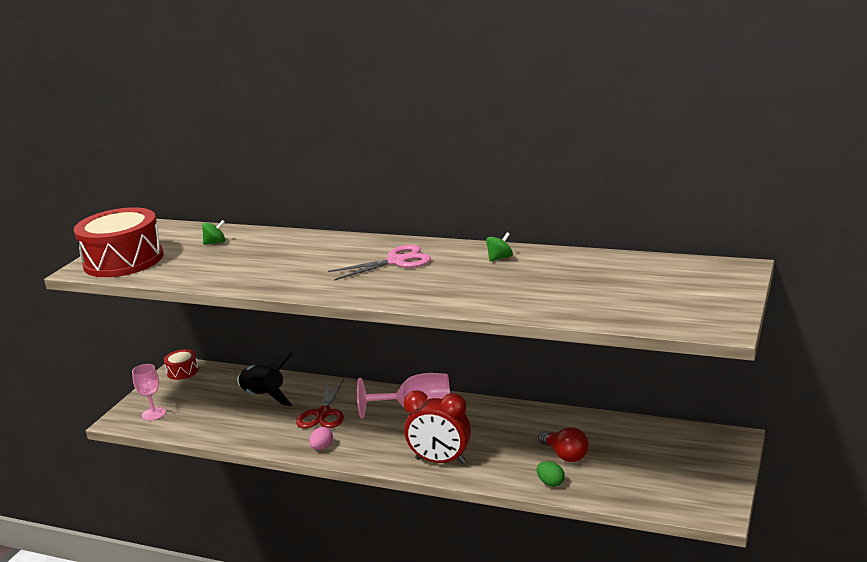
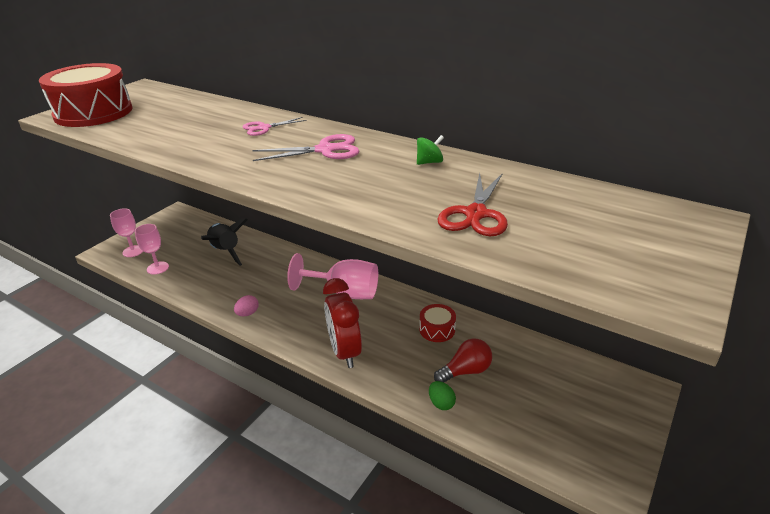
camera: 10 degrees right, 10 degrees up
(182, 371) = (176, 216): red drum -> red drum (437, 329)
(194, 424) = (157, 268): none -> pink goblet
(215, 242) = (180, 107): green spinning top -> none
(321, 250) = (264, 128): none -> pink scissors
(323, 414) = (265, 278): red scissors -> red scissors (475, 214)
(440, 461) = (344, 352): red clock -> red clock turned 45 degrees clockwise
(565, 455) = (465, 371): red light bulb -> red light bulb turned 90 degrees counterclockwise

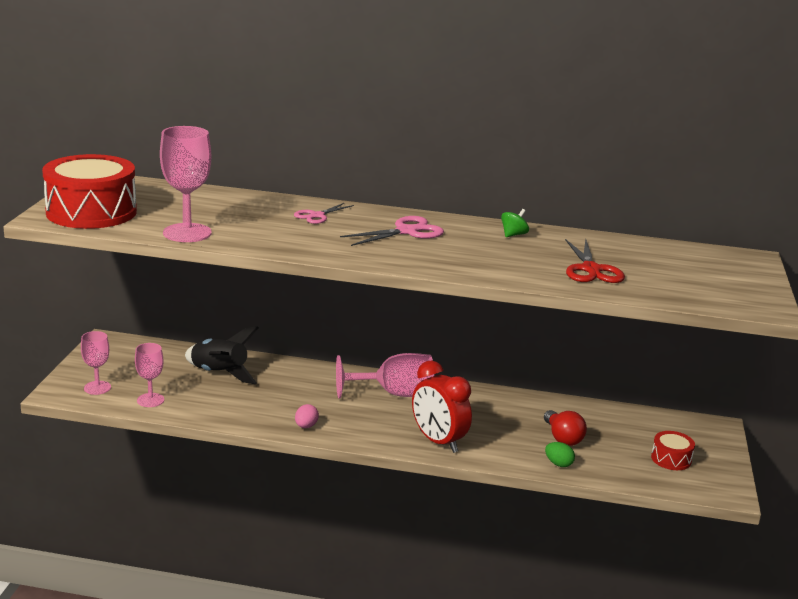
camera: 25 degrees left, 10 degrees down
(135, 136) = (187, 233): none -> pink goblet
(437, 329) = (512, 411): red drum -> red drum (671, 459)
(465, 371) = (562, 438): red light bulb -> red light bulb turned 120 degrees clockwise

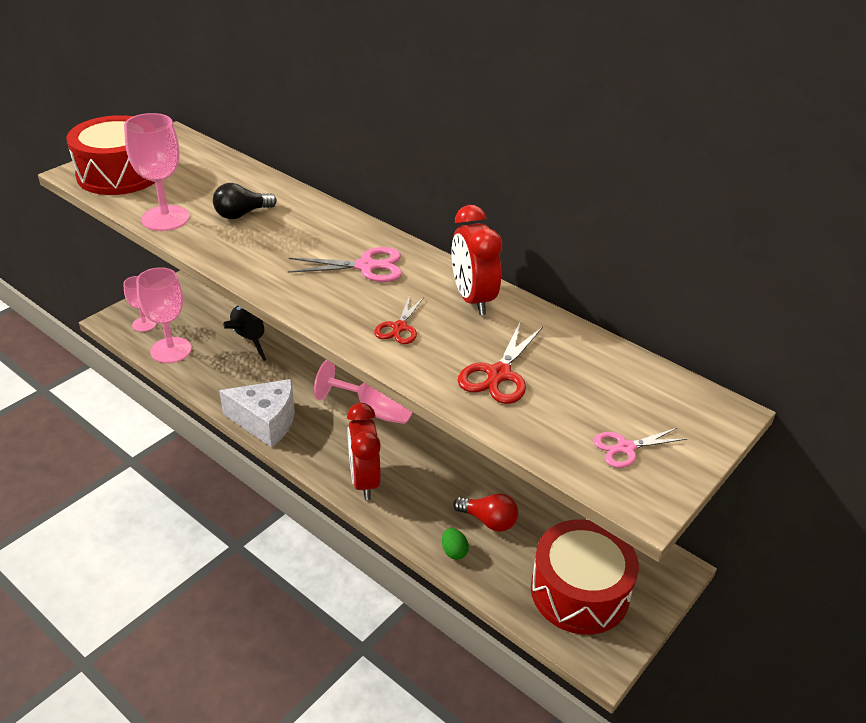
camera: 30 degrees right, 15 degrees up
(150, 400) = (171, 350): pink goblet -> pink goblet, size x1.64
(252, 219) = (242, 214): none -> black light bulb
(306, 426) = (266, 421): pink egg -> white cheese
(317, 216) = (305, 224): pink scissors -> pink scissors (625, 448)
(485, 260) = (399, 327): none -> red scissors
(513, 235) = (472, 299): green spinning top -> red clock
(562, 438) = (488, 521): red light bulb -> red light bulb turned 75 degrees counterclockwise
(671, 459) = (579, 591): red drum -> red drum, size x2.18

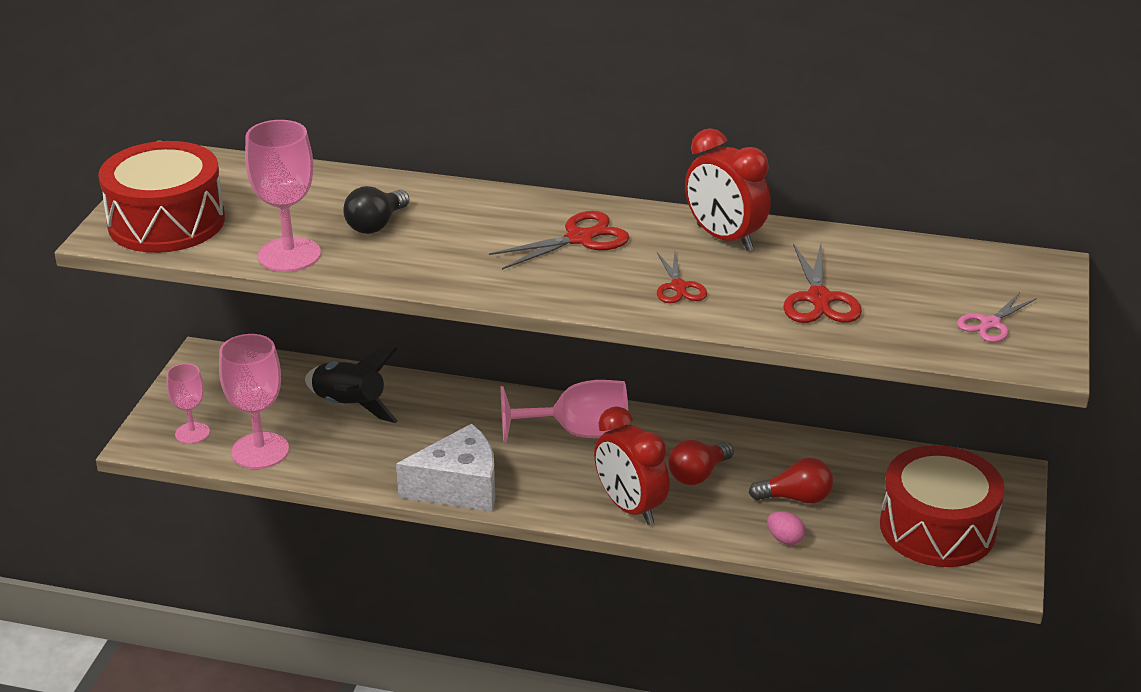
camera: 25 degrees left, 5 degrees down
(366, 266) = (580, 238): pink scissors -> red scissors
(432, 474) = (698, 474): none -> red light bulb
(454, 551) = (785, 539): green egg -> pink egg

